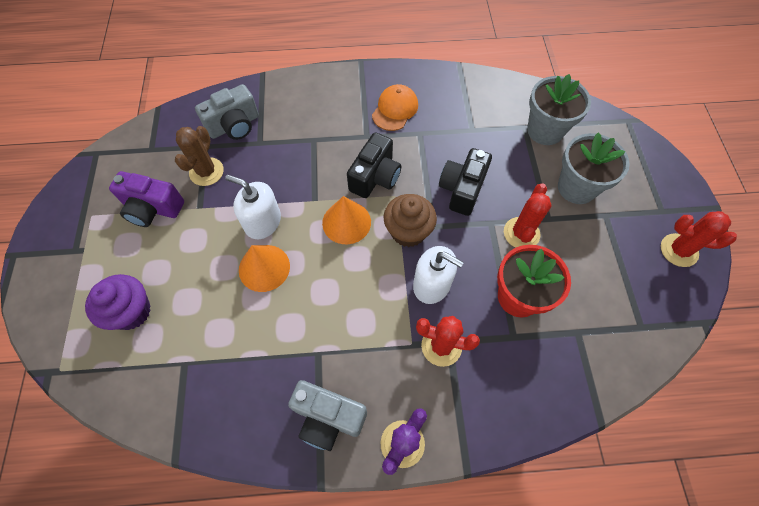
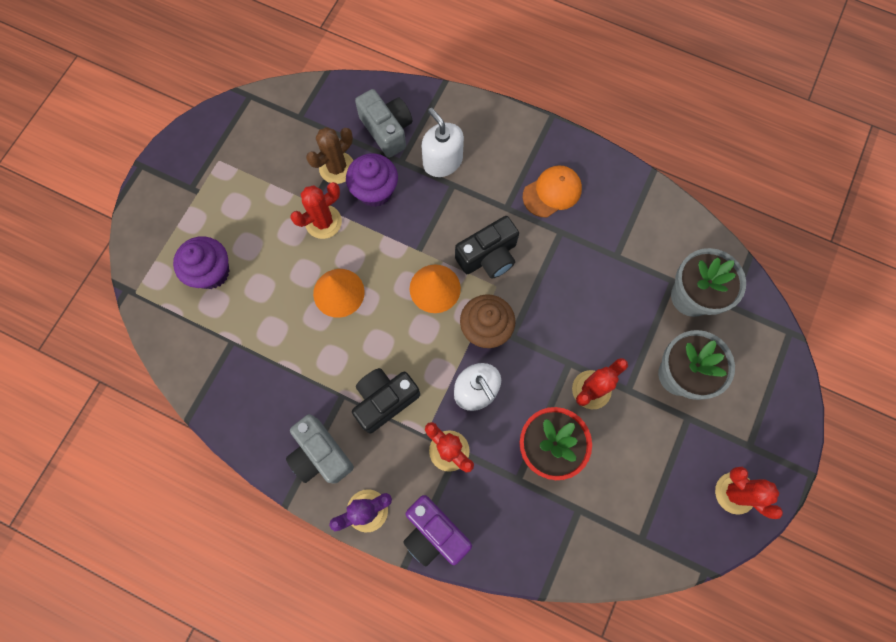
camera: 30 degrees right, 10 degrees up
(152, 208) = (272, 181): purple camera -> purple camera (434, 532)
(218, 218) = (323, 222): none -> red cactus
(234, 125) = (387, 130): grey camera -> grey camera turned 120 degrees counterclockwise
(250, 174) = (375, 191): none -> purple cupcake
(263, 222) = (360, 247): white soap dispenser -> white soap dispenser (442, 161)
(462, 189) = (564, 314): black camera -> black camera (385, 400)

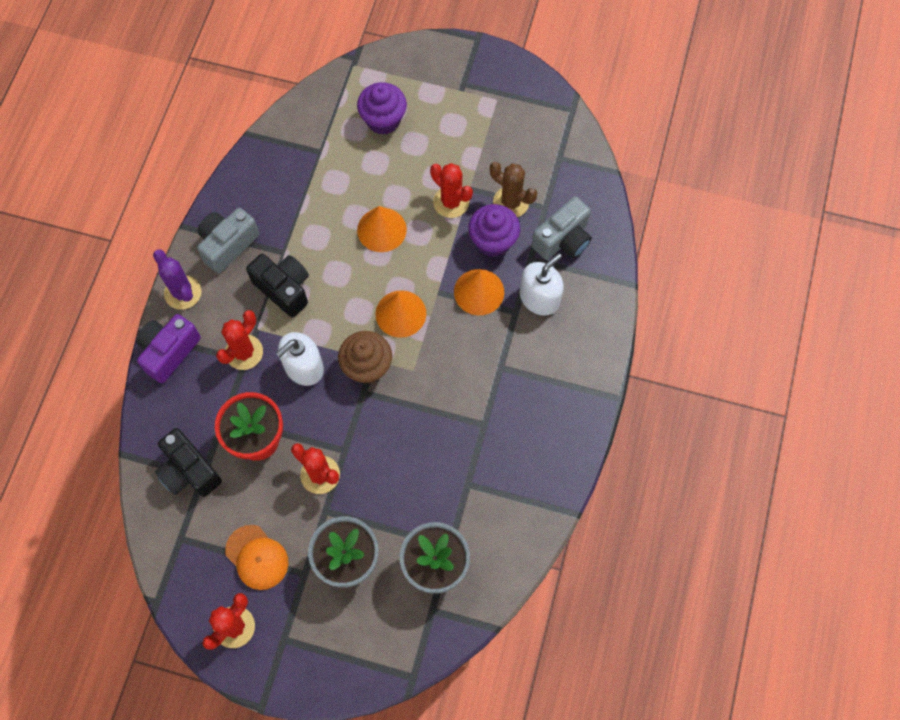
camera: 80 degrees right, 5 degrees down
(426, 213) = (479, 292): none -> orange cone
(488, 256) = (443, 358): black camera -> black camera (189, 471)
(552, 192) = (527, 410): orange cap -> orange cap (257, 557)

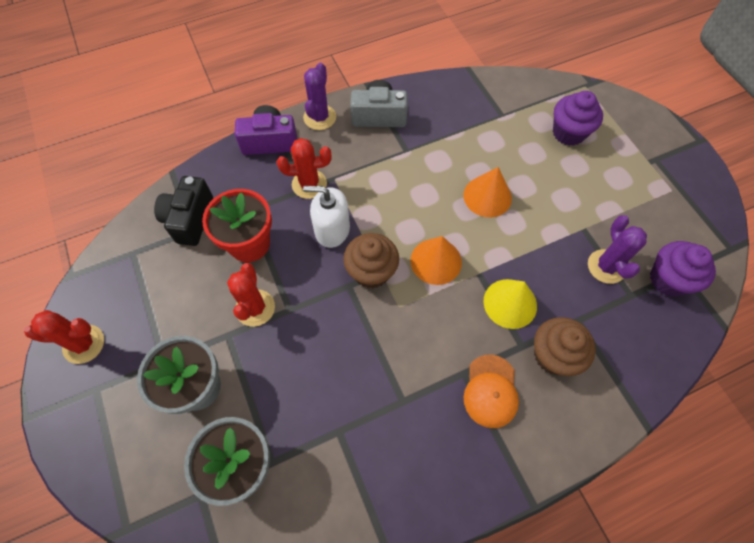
camera: 50 degrees right, 5 degrees down
(257, 557) = (153, 316): orange cap -> orange cap (491, 391)
(284, 289) = (380, 171): black camera -> none
(451, 202) = (559, 224): red cactus -> none
(479, 292) = (510, 303): orange cone -> yellow cone
(493, 241) = (561, 279): purple cupcake -> purple cupcake (668, 279)
(511, 202) = (606, 266): brown cactus -> purple cactus
(539, 298) = (553, 355): white soap dispenser -> brown cupcake
(563, 239) = (621, 332): grey camera -> none

